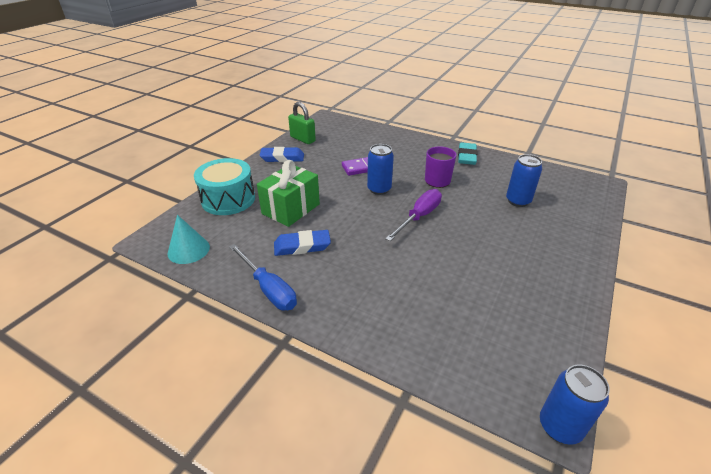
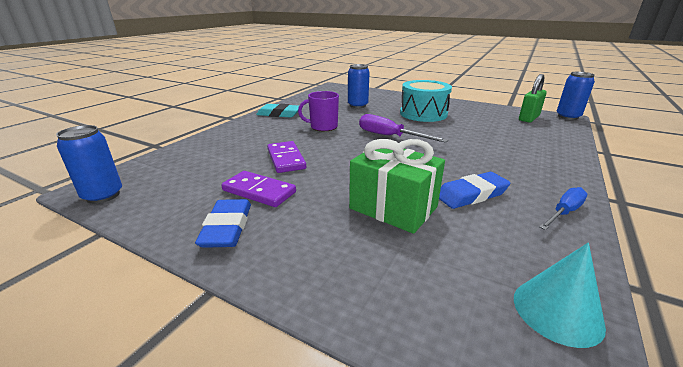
camera: 90 degrees left, 10 degrees down
(228, 199) = (377, 282): turquoise drum -> turquoise drum (423, 114)
(268, 289) = (564, 212): blue screwdriver -> blue screwdriver, size x0.67
(302, 246) = (471, 194): blue eraser -> blue eraser turned 75 degrees clockwise
(303, 139) = (162, 210): green padlock -> green padlock (528, 118)
(318, 162) = (259, 191): none -> purple domino
(379, 189) = (340, 152): blue can -> blue can (103, 195)

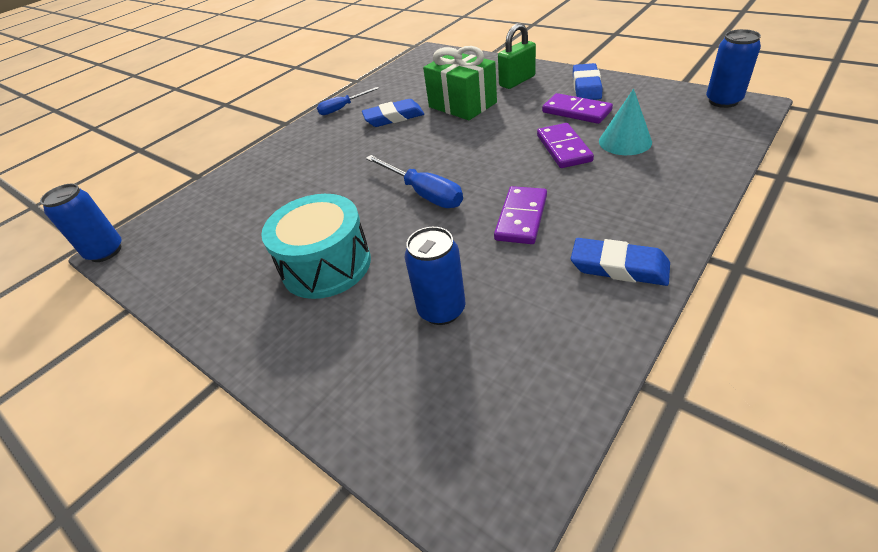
camera: 165 degrees left, 15 degrees up
(279, 114) = (619, 267): turquoise eraser -> blue eraser
(323, 127) = (521, 217): purple mug -> purple domino
(389, 136) = (423, 193): purple screwdriver -> blue screwdriver
(528, 118) = (170, 247): green padlock -> green padlock (517, 81)
(557, 311) = (409, 68): turquoise cone -> turquoise cone (625, 141)

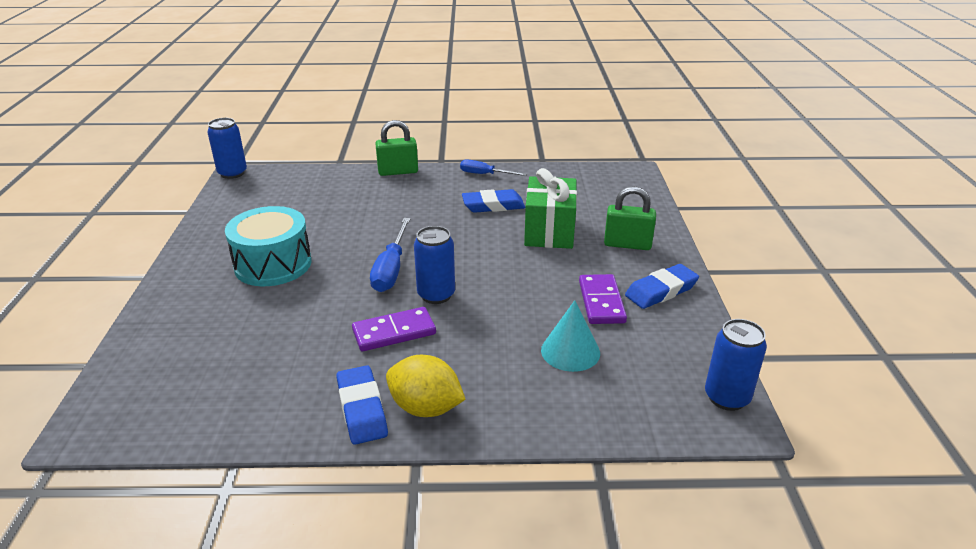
camera: 45 degrees right, 10 degrees down
(272, 147) = (398, 172): none -> green padlock
(394, 117) = (493, 205): blue eraser -> blue eraser turned 45 degrees counterclockwise
(441, 310) = (255, 336): blue can -> blue can (436, 295)
(563, 148) = (524, 317): purple domino -> none
(643, 229) = (425, 408): none -> yellow lemon

